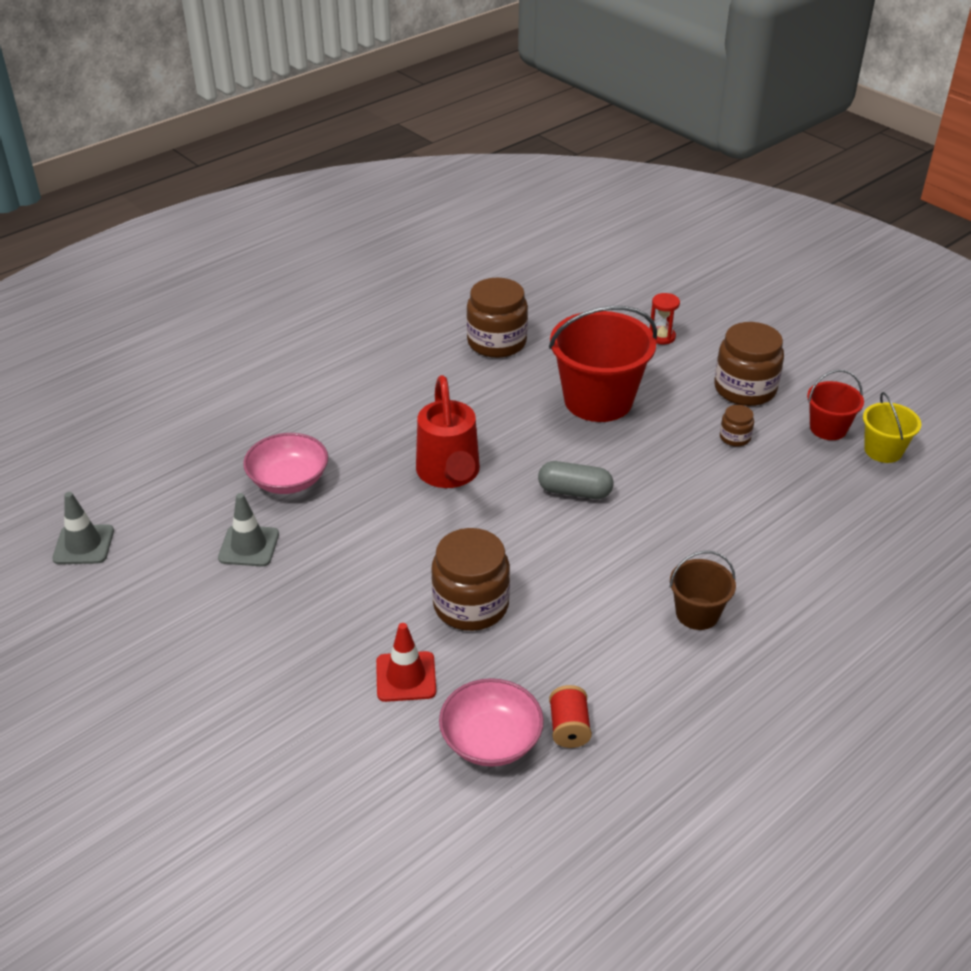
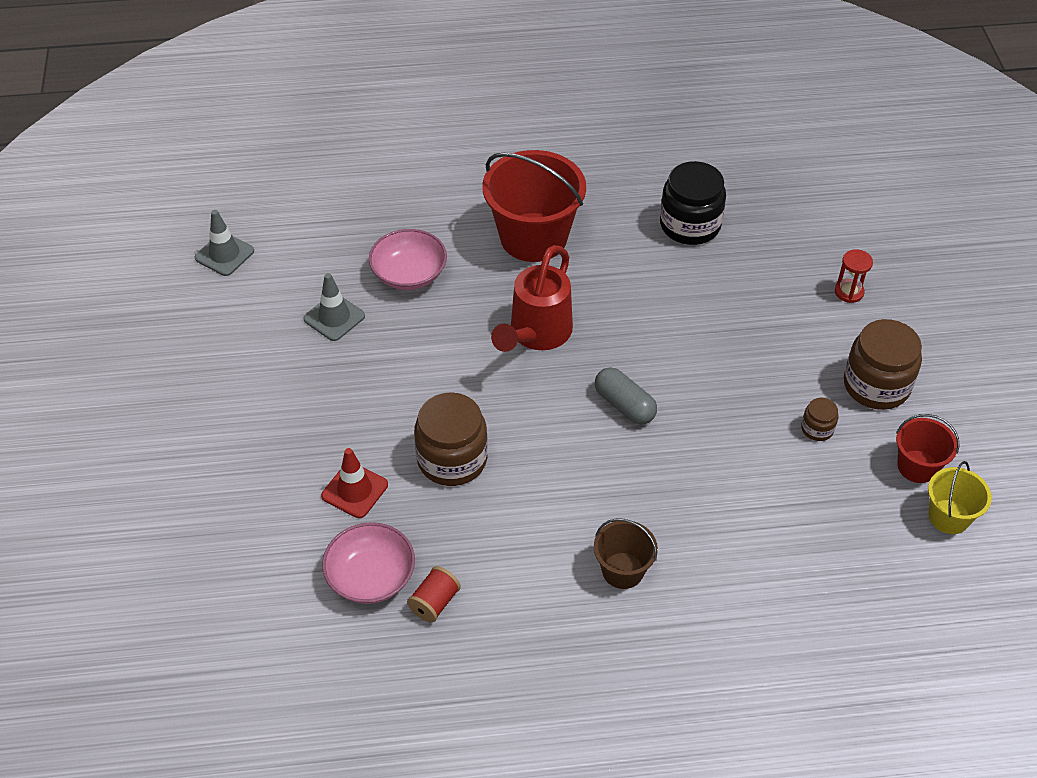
camera: 35 degrees right, 10 degrees up
(497, 342) = (690, 225): brown jar -> black jar
(598, 400) = (727, 328): red bucket -> red bucket (533, 237)

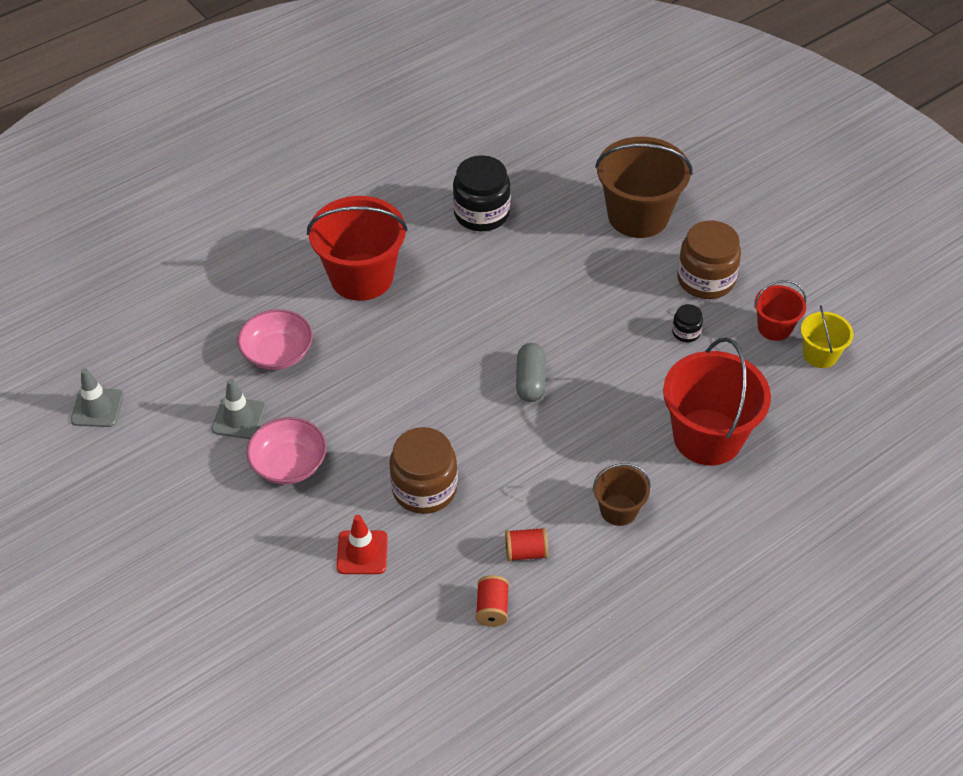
camera: 30 degrees left, 0 degrees up
(371, 577) = (426, 614): pink bowl -> pink bowl (289, 464)
(504, 566) = (526, 552): none -> red spool
(536, 335) = (421, 356): red watering can -> none
(624, 405) = (530, 381): grey capsule -> grey capsule turned 75 degrees clockwise
(765, 543) = (707, 437): none -> red bucket
(817, 429) = (686, 332): brown jar -> black jar
(849, 292) = (638, 216): red hourglass -> brown bucket

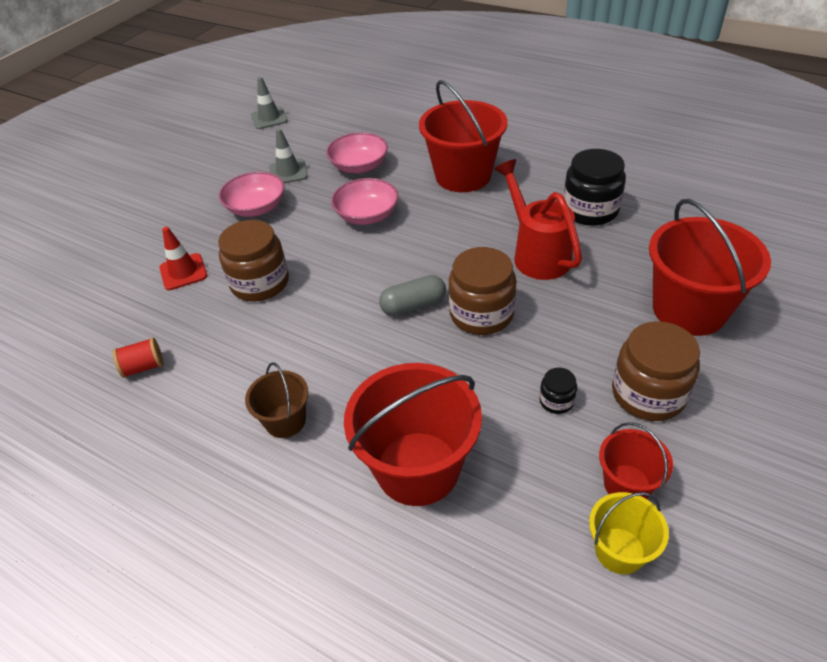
camera: 70 degrees right, 5 degrees down
(373, 373) = (367, 215): none -> pink bowl
(516, 273) = (536, 254): none -> red watering can
(526, 552) = (212, 369): red spool -> none
(568, 339) = (481, 314): none -> brown jar
(638, 216) = (689, 309): brown bucket -> red bucket

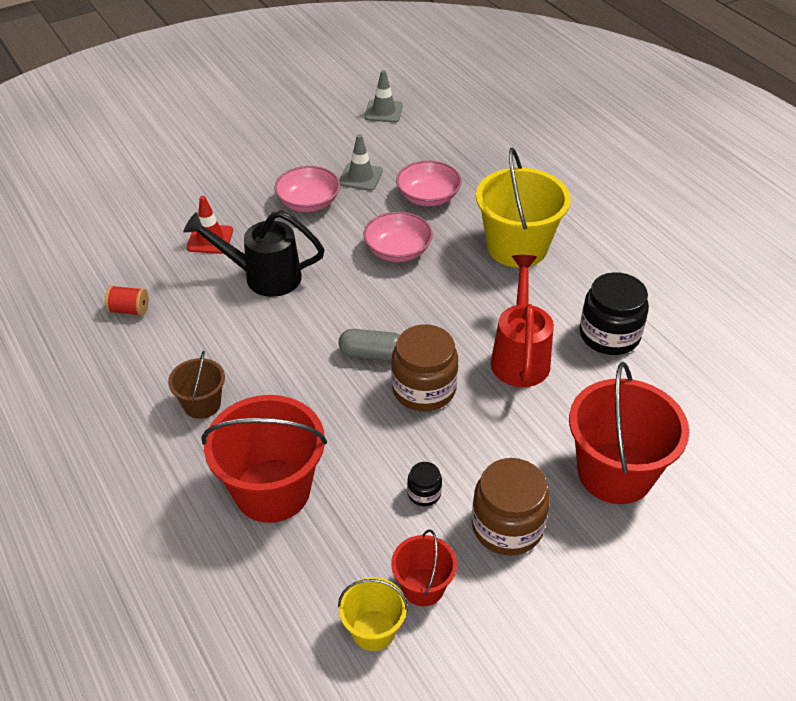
camera: 25 degrees right, 0 degrees up
(260, 283) = (263, 276): brown jar -> black watering can
(463, 176) = (517, 247): red bucket -> yellow bucket

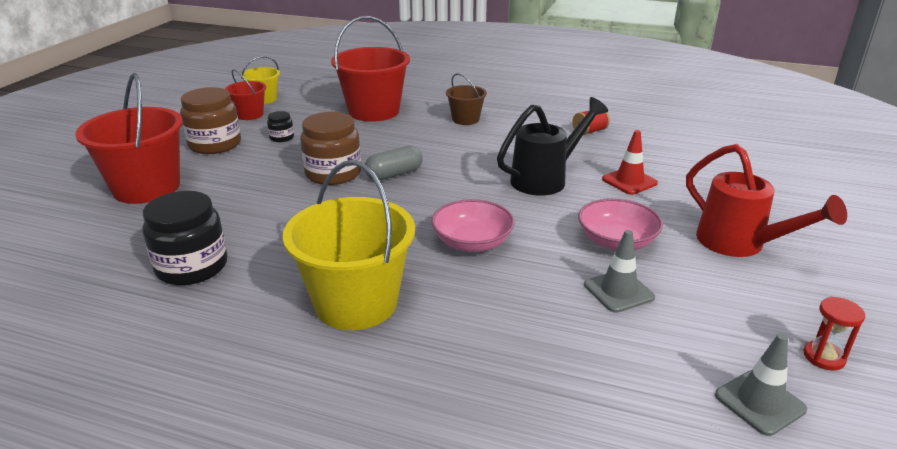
camera: 140 degrees right, 15 degrees down
(324, 108) = (824, 357): none -> red hourglass
(428, 197) = (518, 308): pink bowl -> none
(520, 355) = (272, 218): red watering can -> red watering can (740, 244)

